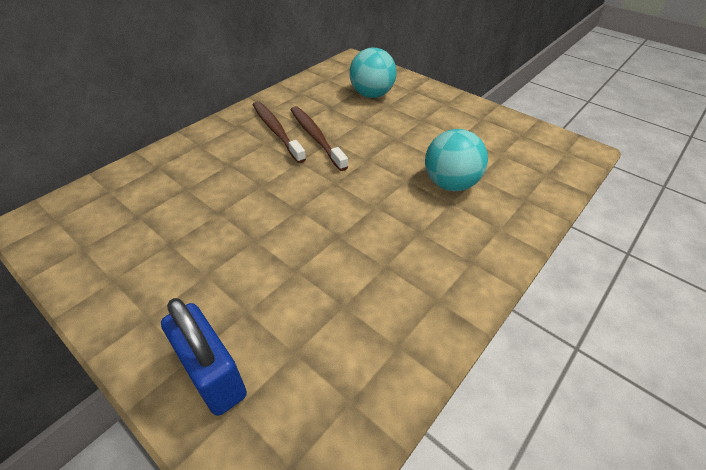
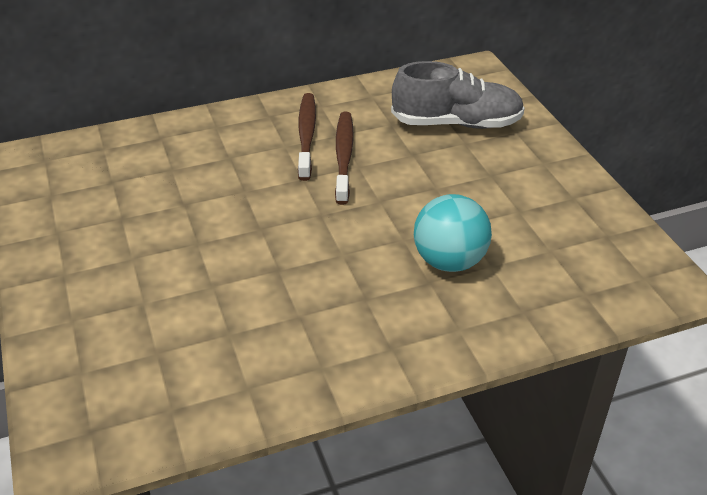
camera: 30 degrees right, 5 degrees down
(213, 375) = (82, 340): blue padlock -> none
(371, 95) = (456, 123): turquoise ball -> grey shoe

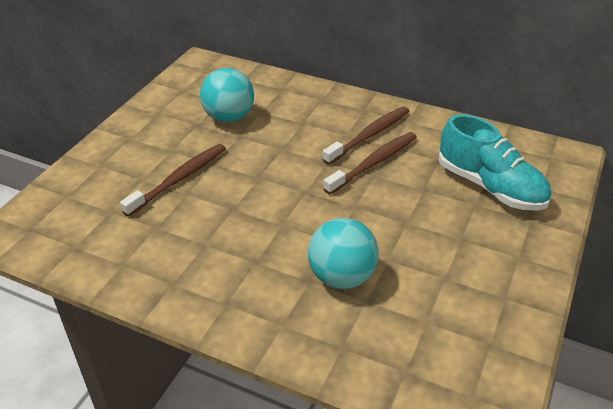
camera: 45 degrees right, 0 degrees up
(146, 193) = (229, 117): none -> turquoise ball
(184, 278) = (179, 179): none -> brown toothbrush
(456, 123) = (490, 187): grey shoe -> turquoise shoe

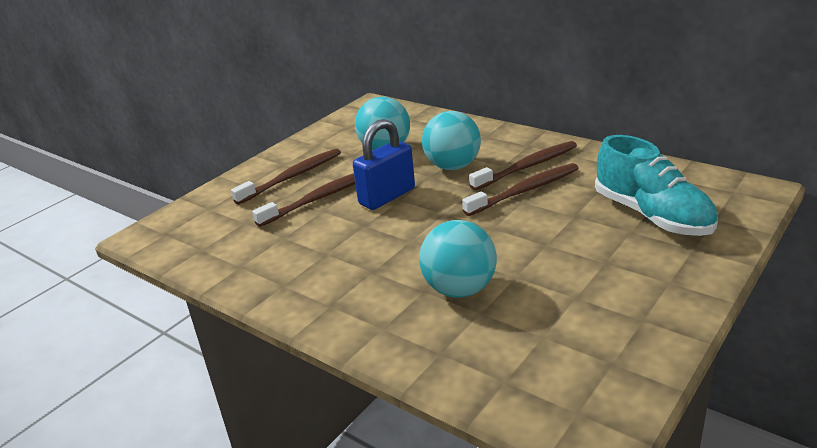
camera: 15 degrees right, 10 degrees down
(144, 154) = (292, 177): none -> brown toothbrush
(246, 174) = (387, 196): none -> blue padlock
(300, 137) = (452, 166): none -> turquoise ball

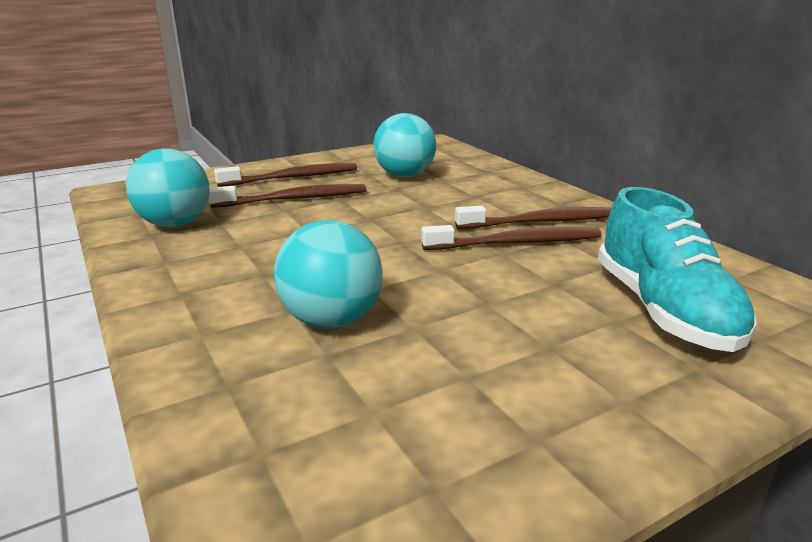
camera: 20 degrees right, 5 degrees down
(387, 196) = (360, 213): blue padlock -> none
(452, 166) = (457, 203): turquoise ball -> turquoise ball (175, 224)

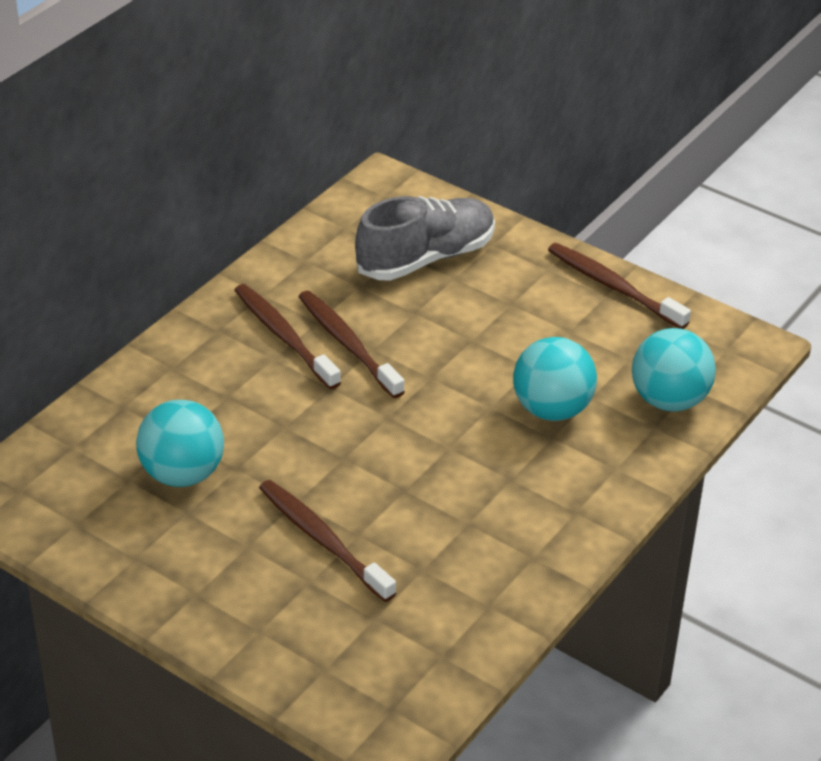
camera: 115 degrees left, 15 degrees up
(175, 224) = (452, 602): turquoise ball -> turquoise ball (669, 400)
(292, 178) = (245, 577): brown toothbrush -> brown toothbrush (613, 286)
(663, 310) = (426, 258): turquoise shoe -> grey shoe

